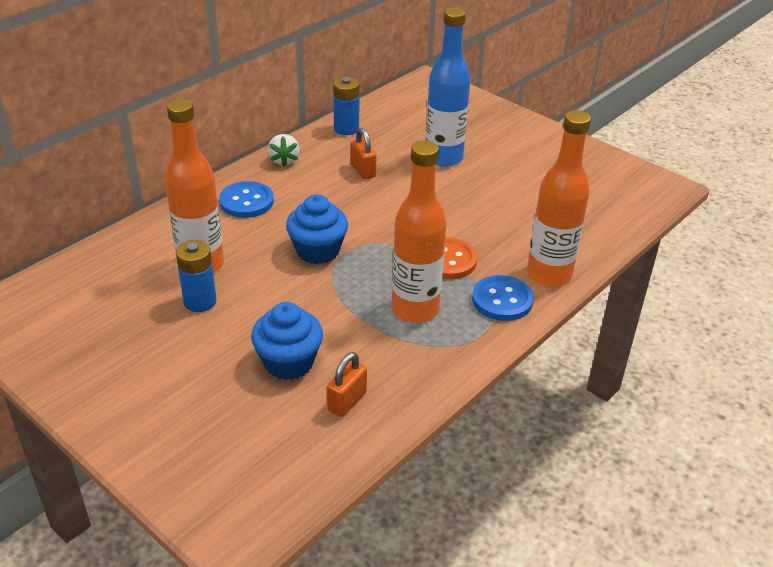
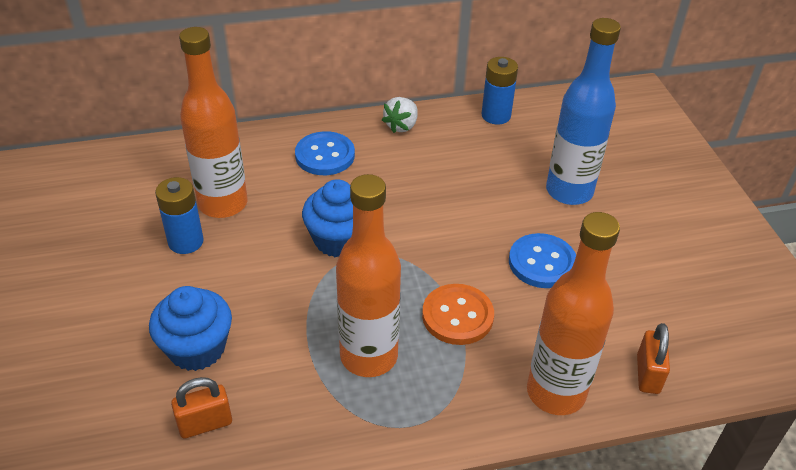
camera: 35 degrees right, 5 degrees up
(363, 171) = (468, 170): orange padlock -> orange padlock (648, 374)
(502, 300) = (471, 395): blue button -> blue button (542, 263)

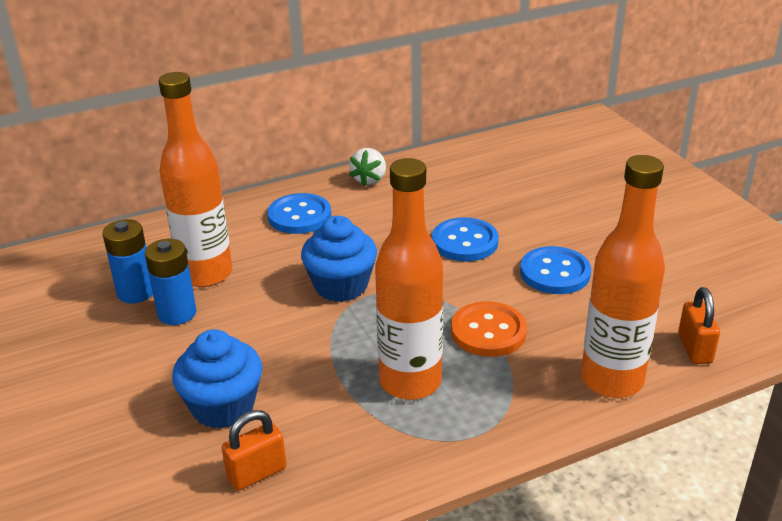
camera: 10 degrees left, 10 degrees down
(468, 212) = (465, 242): none -> blue button
(496, 115) = (461, 158): blue battery -> blue battery (136, 292)
(569, 191) = (558, 210): blue bottle -> none

